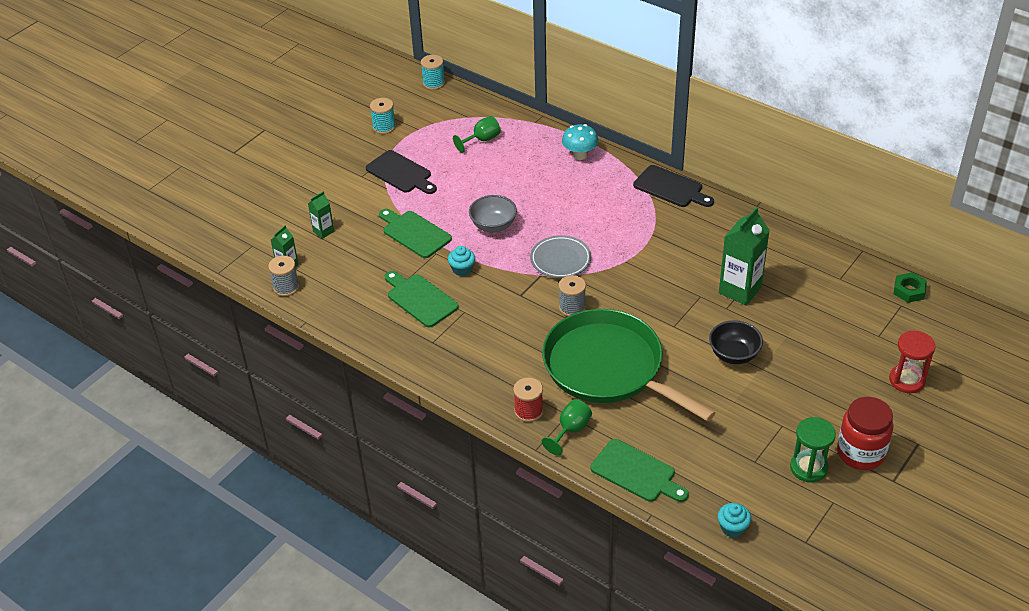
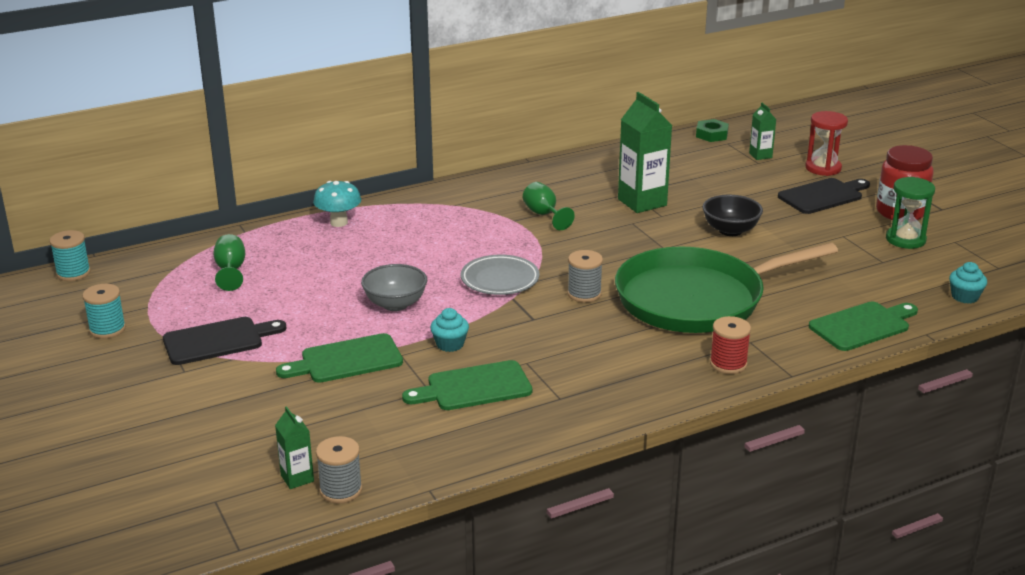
camera: 65 degrees left, 15 degrees down
(323, 231) = (259, 429): green carton -> green carton (760, 155)
(571, 430) = (776, 346): green goblet -> green goblet (544, 215)
(671, 188) = (453, 191): black cutting board -> black cutting board (823, 196)

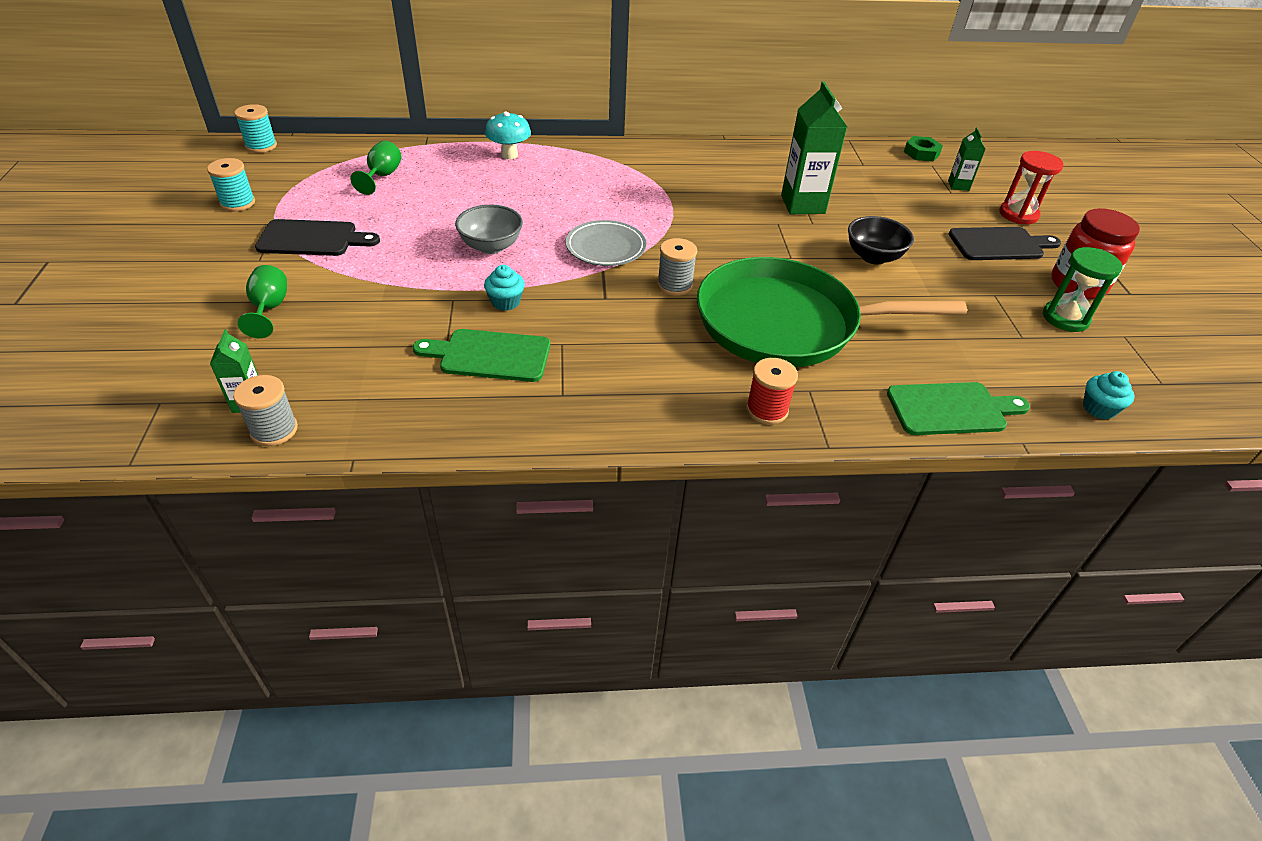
camera: 20 degrees right, 15 degrees up
(346, 360) = (400, 290): green cutting board -> none
(544, 215) = (698, 193): green goblet -> green goblet (269, 309)

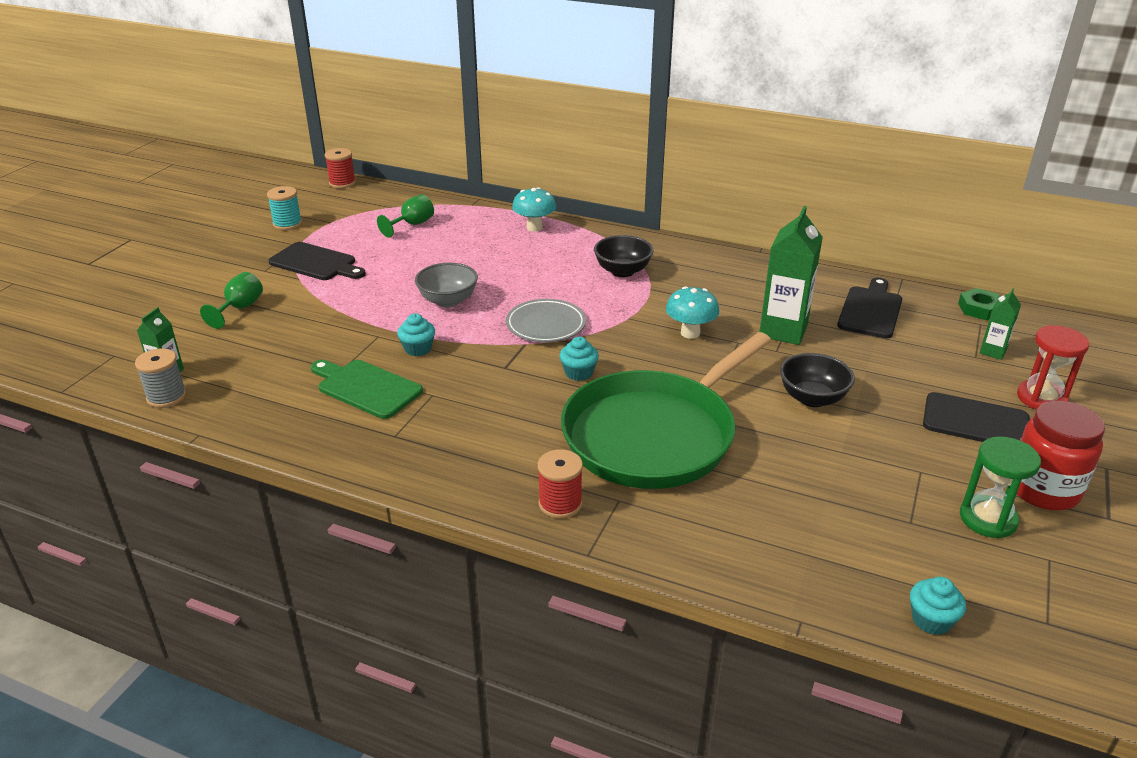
camera: 30 degrees right, 10 degrees down
(261, 146) = (342, 183): turquoise spool -> red spool
(627, 181) = (622, 271): none -> black bowl
(675, 285) = (579, 373): grey spool -> turquoise cupcake
(734, 224) = (690, 333): none -> turquoise mushroom
(785, 323) = (654, 434): green pan -> green pan turned 75 degrees counterclockwise
(850, 172) = (870, 310): none -> black cutting board
(951, 409) = (751, 564): green cutting board -> none

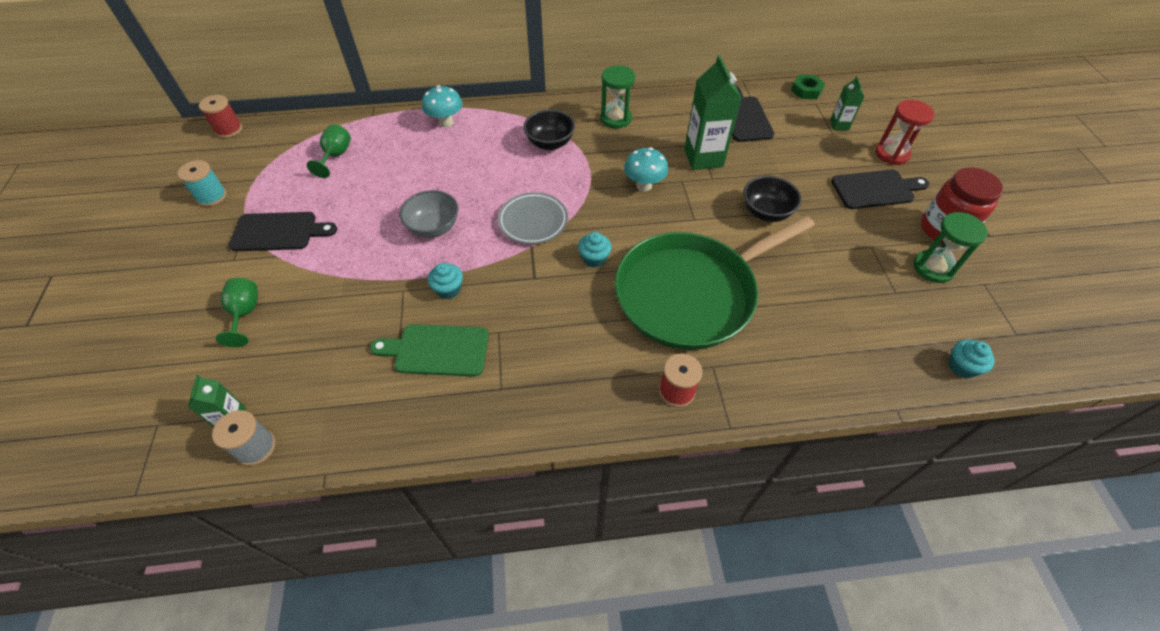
camera: 30 degrees left, 20 degrees up
(654, 434) = (691, 293): green pan -> green pan turned 45 degrees clockwise
(713, 271) = (615, 118): none -> green hourglass

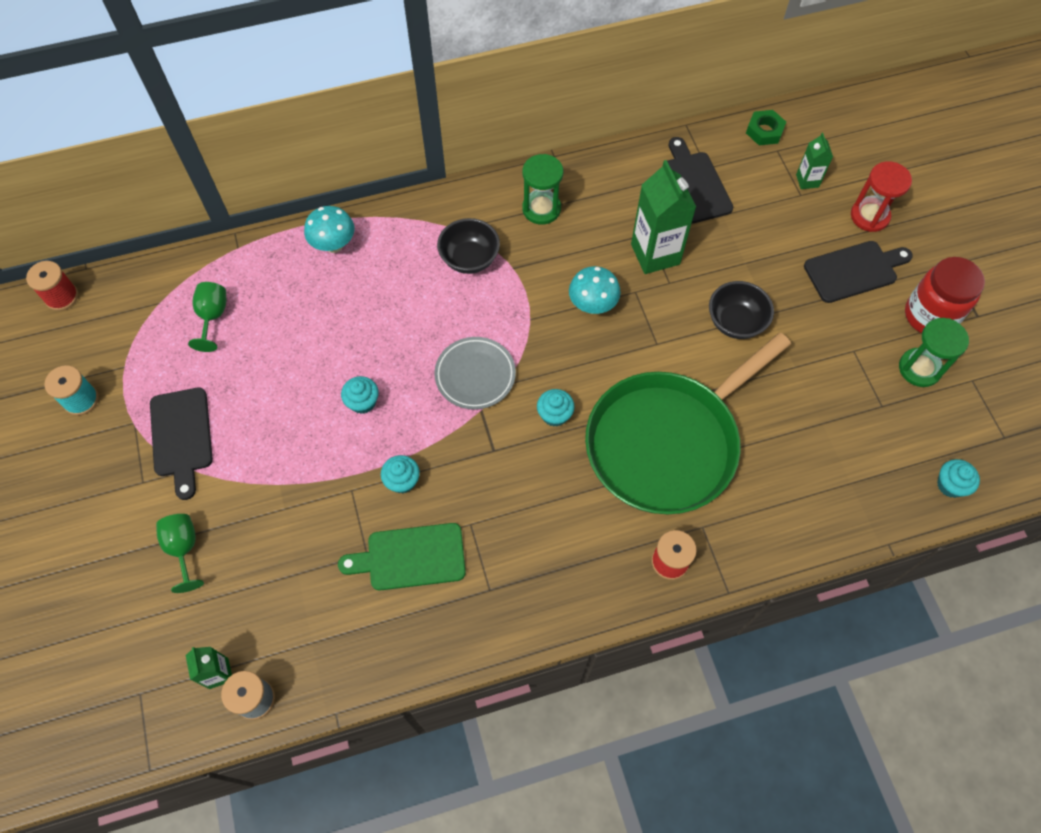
camera: 10 degrees left, 10 degrees up
(278, 232) = (181, 436): black cutting board -> black cutting board turned 90 degrees clockwise
(434, 227) = (362, 402): grey bowl -> turquoise cupcake

